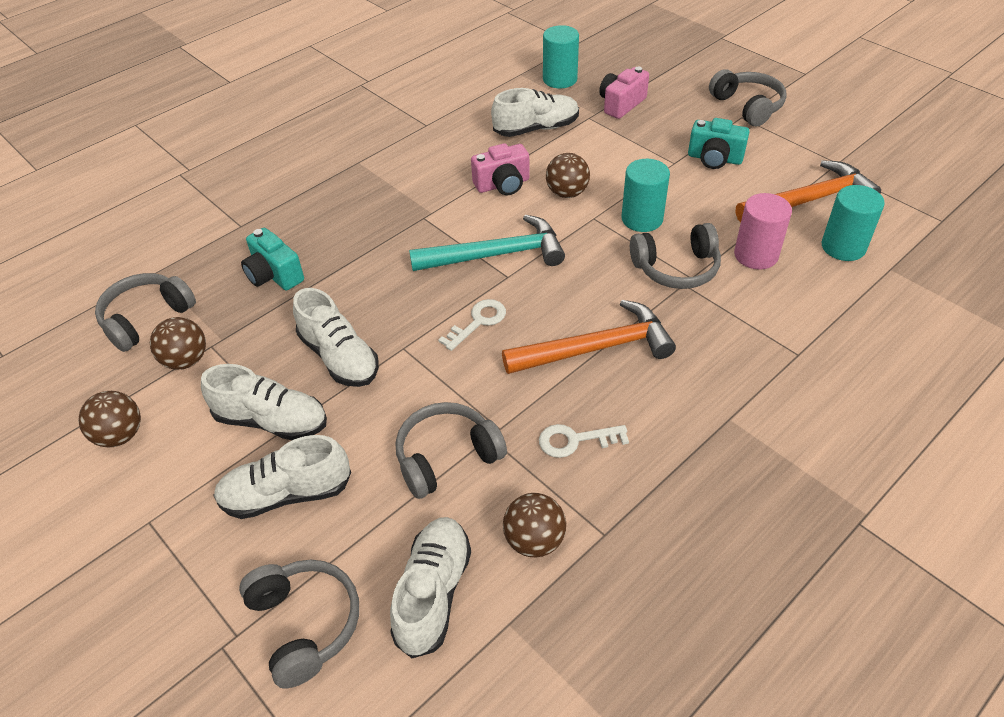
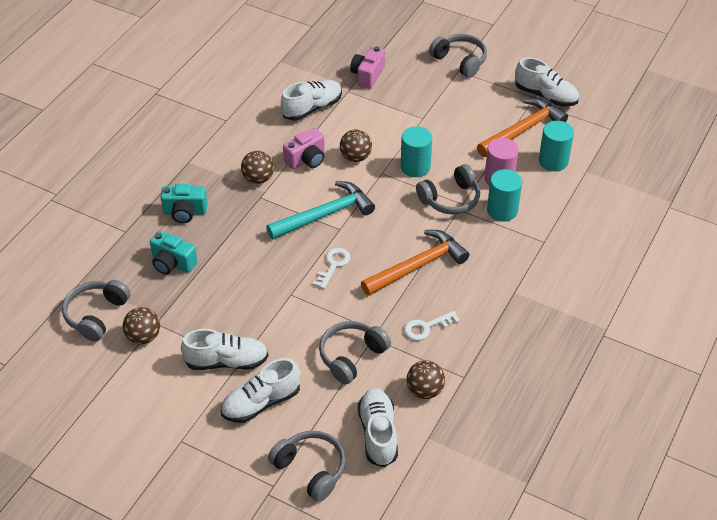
camera: 20 degrees left, 0 degrees up
(120, 435) = (128, 395): brown ball -> brown ball (258, 178)
(339, 357) = (250, 310): white shoe -> white shoe (546, 96)
(560, 79) = (313, 61): turquoise cylinder -> turquoise cylinder (502, 210)
(714, 158) = (450, 109): turquoise camera -> turquoise camera (185, 212)

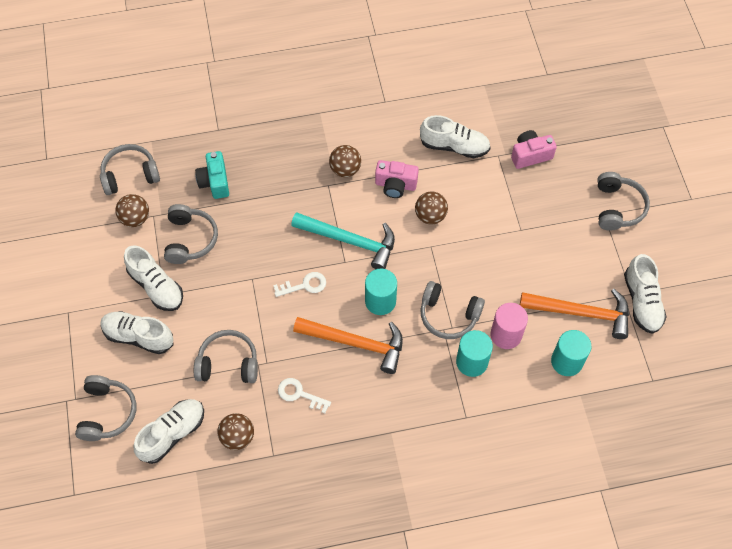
camera: 50 degrees right, 15 degrees up
(185, 212) = (269, 150): turquoise camera -> none
(208, 312) = (190, 239): none -> grey headphones
(415, 167) = (460, 265): turquoise cylinder -> turquoise cylinder (380, 301)

